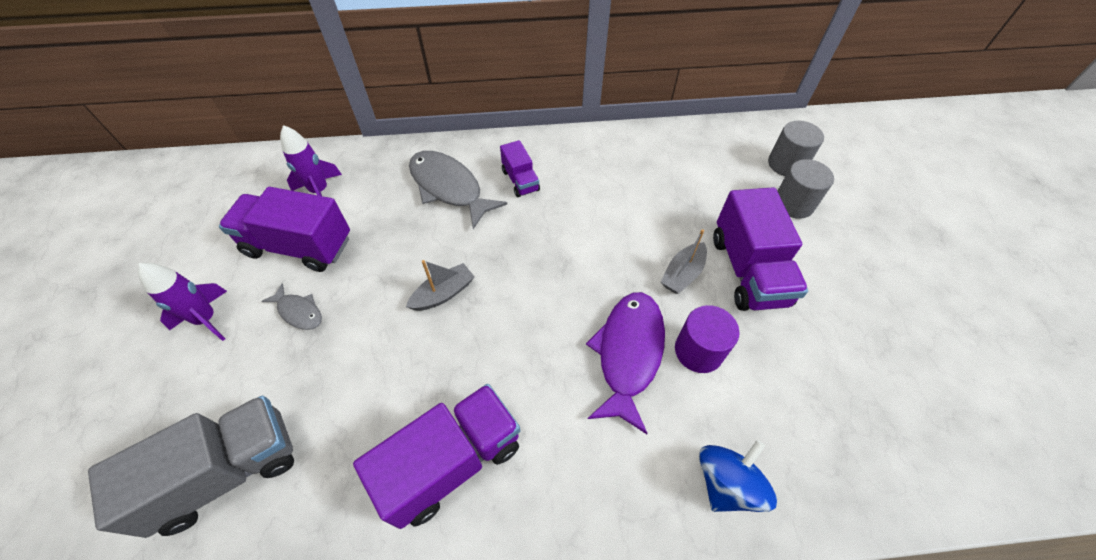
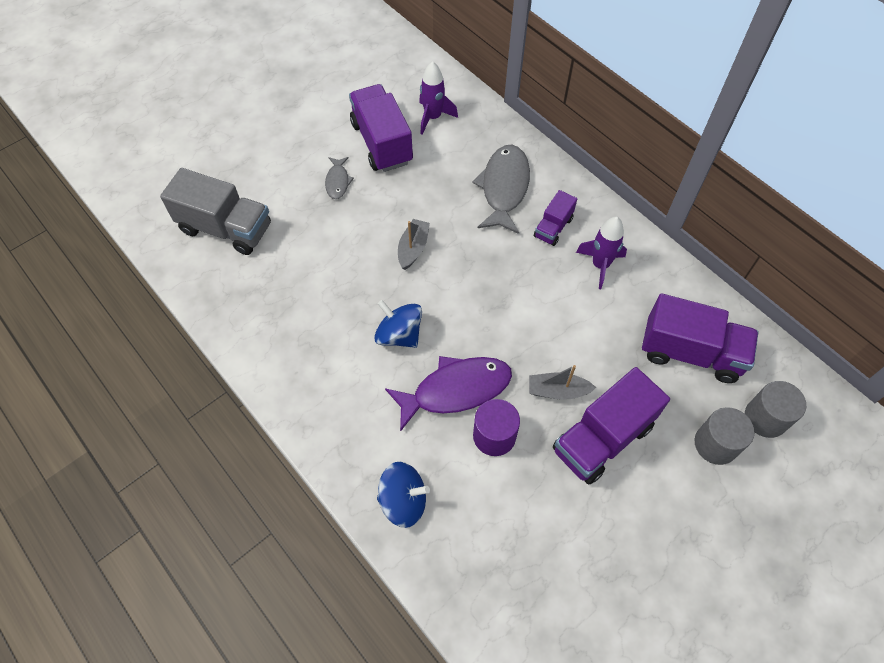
camera: 55 degrees right, 5 degrees up
(207, 319) = (298, 141): purple rocket -> purple rocket (600, 265)
(443, 293) = (413, 248): grey boat -> grey boat turned 90 degrees counterclockwise
(452, 462) = (306, 332): purple truck -> purple truck (690, 352)
(530, 366) = (399, 335): none -> blue spinning top

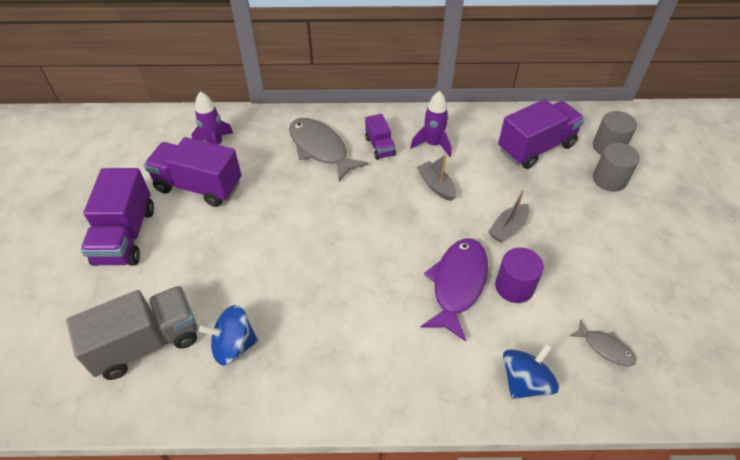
camera: 50 degrees left, 10 degrees down
(337, 182) = (199, 235): grey fish -> grey fish (605, 348)
(399, 335) = (378, 288): blue spinning top -> blue spinning top (234, 345)
(413, 248) = (312, 230): grey boat -> grey boat (436, 186)
(602, 438) = (563, 229): purple truck -> purple truck (126, 236)

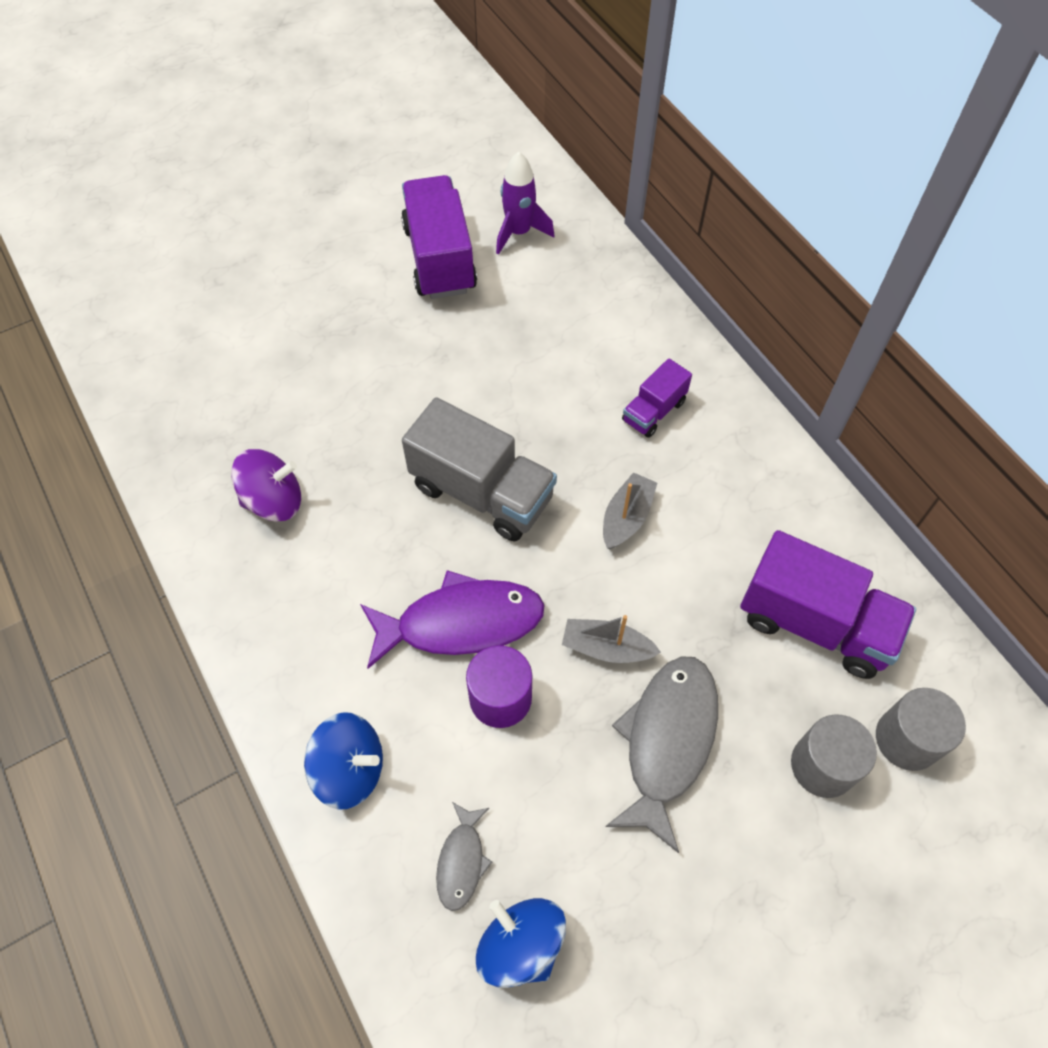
camera: 60 degrees right, 10 degrees up
(126, 236) = (324, 239): purple truck -> none
(147, 343) = (199, 347): grey truck -> grey truck (482, 492)
(234, 345) = (237, 426): blue spinning top -> blue spinning top (520, 945)
(309, 347) = (274, 501): none -> purple spinning top
(320, 149) = (596, 345): grey fish -> grey fish (667, 741)
(433, 144) = (709, 475): purple rocket -> none

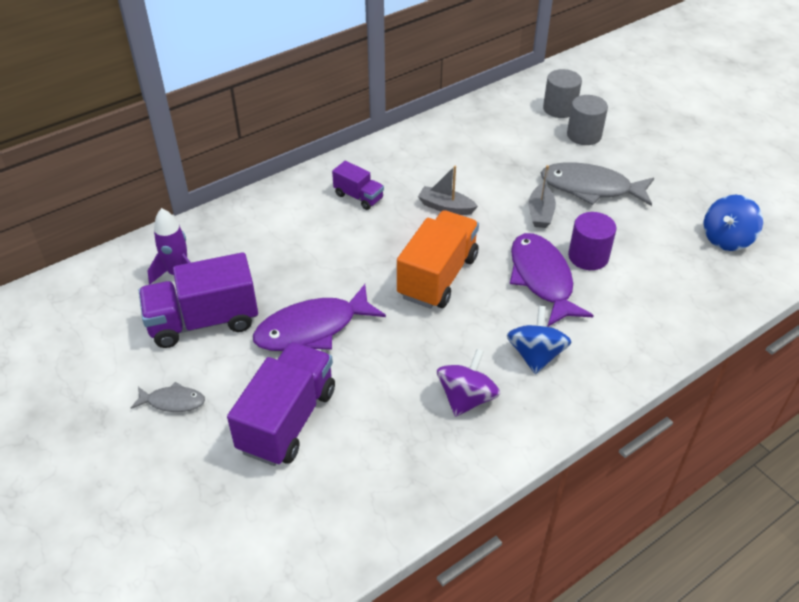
camera: 95 degrees left, 15 degrees down
(274, 501) = (466, 398): purple spinning top -> purple spinning top turned 45 degrees clockwise
(350, 769) = (661, 322): blue spinning top -> blue spinning top (535, 355)
(412, 355) = (312, 328): none -> purple fish
(461, 861) = (693, 266): grey fish -> grey fish (173, 402)
(482, 492) = (437, 276): grey truck -> orange truck
(815, 623) = (501, 135): purple truck -> purple truck (287, 420)

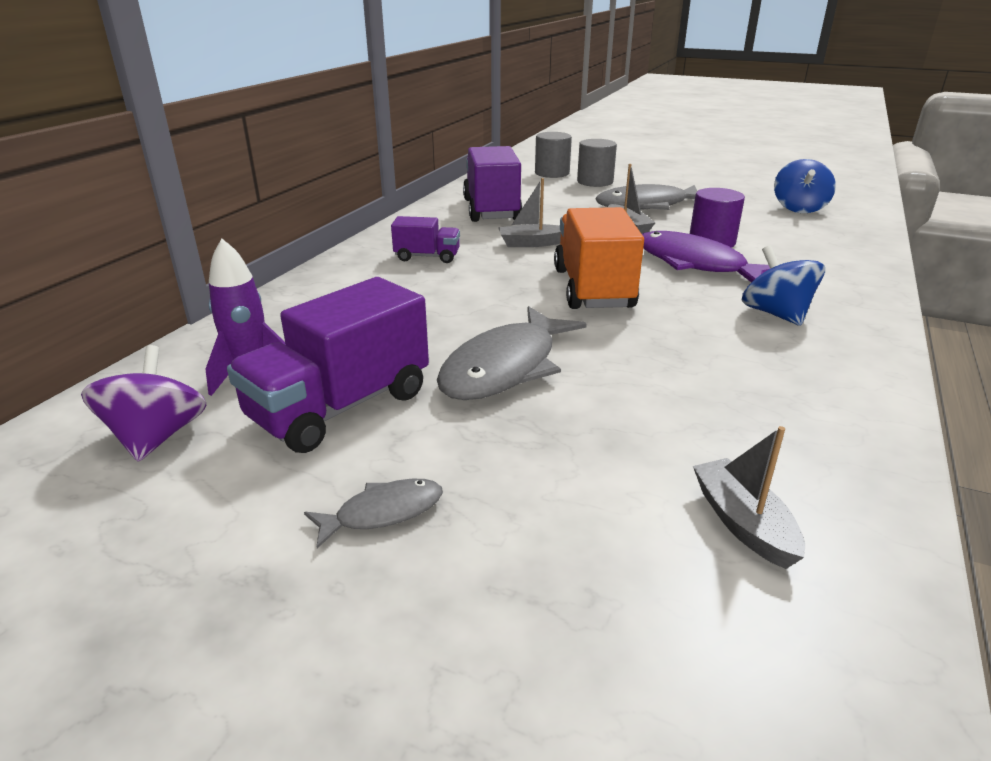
camera: 30 degrees left, 15 degrees down
(287, 420) = (587, 466): purple truck -> purple truck (491, 210)
(312, 328) = (505, 367): purple fish -> grey fish
(325, 490) = (742, 523): none -> grey boat
(466, 398) = (765, 367): purple spinning top -> purple spinning top (157, 437)

